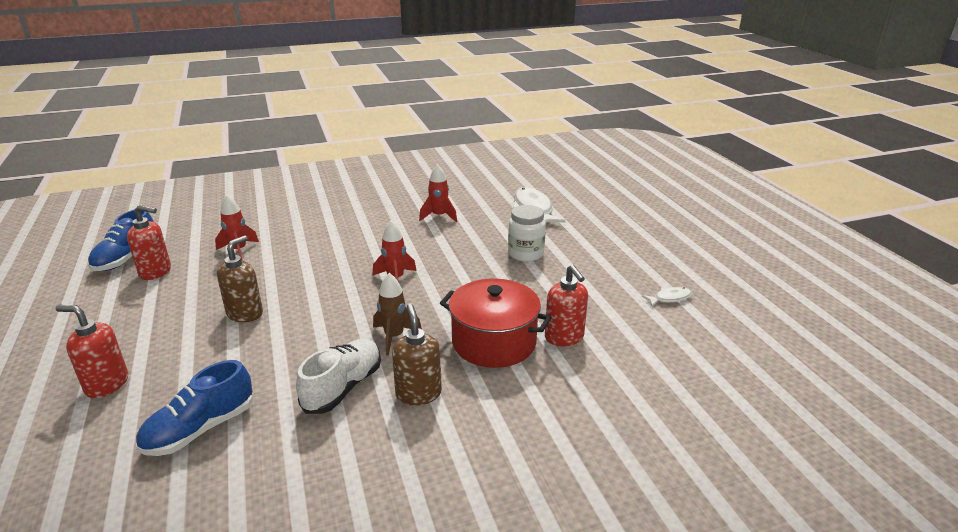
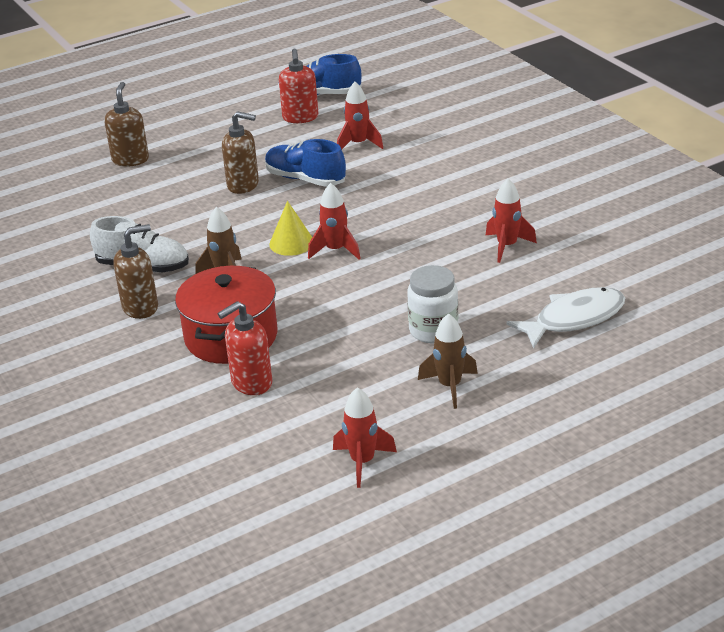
camera: 80 degrees right, 5 degrees up
(106, 384) = (130, 160): red soap dispenser -> brown soap dispenser
(200, 429) = (83, 217): blue shoe -> blue shoe (305, 179)
(368, 298) = (291, 243): none -> yellow cone
(591, 256) = (450, 386): none -> brown rocket
(670, 298) = (362, 462): white fish -> red rocket

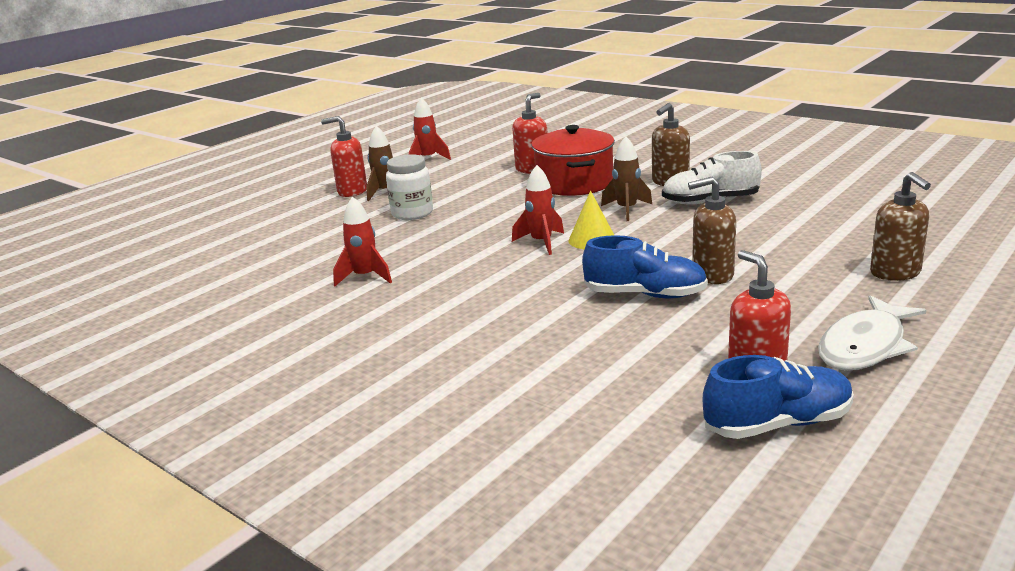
camera: 160 degrees right, 10 degrees down
(358, 144) = (621, 350): red rocket -> none
(491, 402) = (352, 191): none -> red soap dispenser
(574, 319) = (291, 240): white fish -> white fish (865, 346)

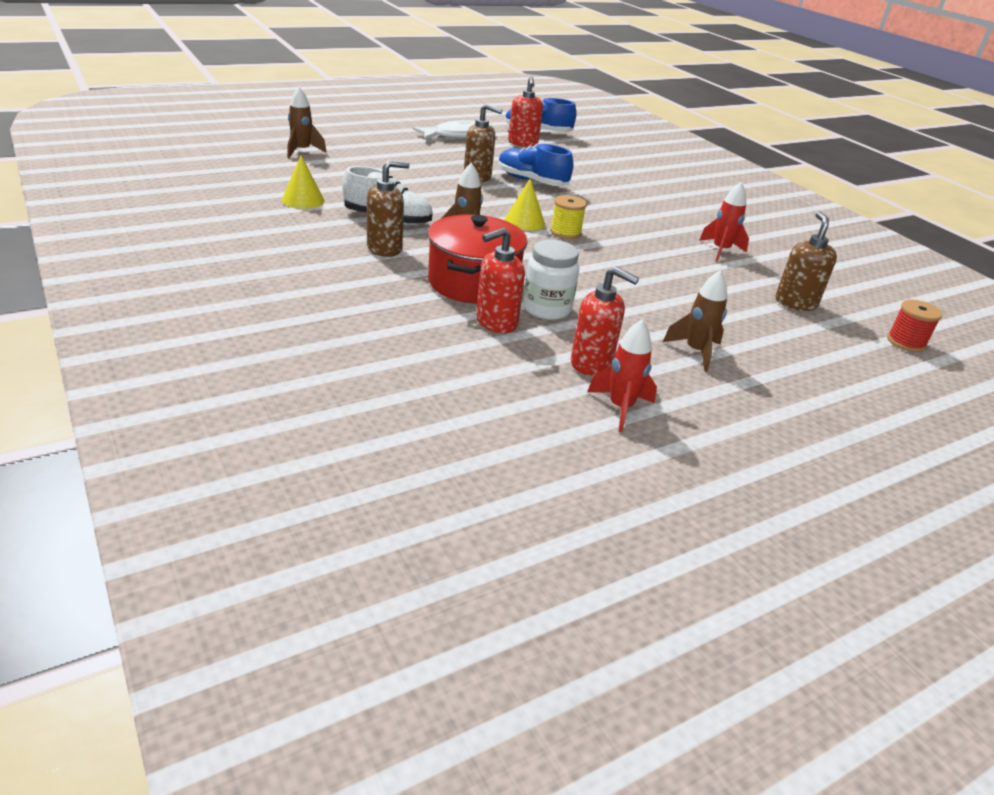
camera: 165 degrees left, 10 degrees up
(198, 245) = (906, 342): none -> red spool
(352, 191) = (741, 371): red soap dispenser -> red soap dispenser (591, 363)
(412, 213) = (668, 304): white jar -> white jar (546, 309)
(541, 243) = (565, 232): red rocket -> yellow spool
(806, 192) = (303, 200): none -> yellow cone
(895, 273) = (377, 148): brown soap dispenser -> brown soap dispenser (795, 303)
(943, 235) = (302, 151): none -> brown rocket

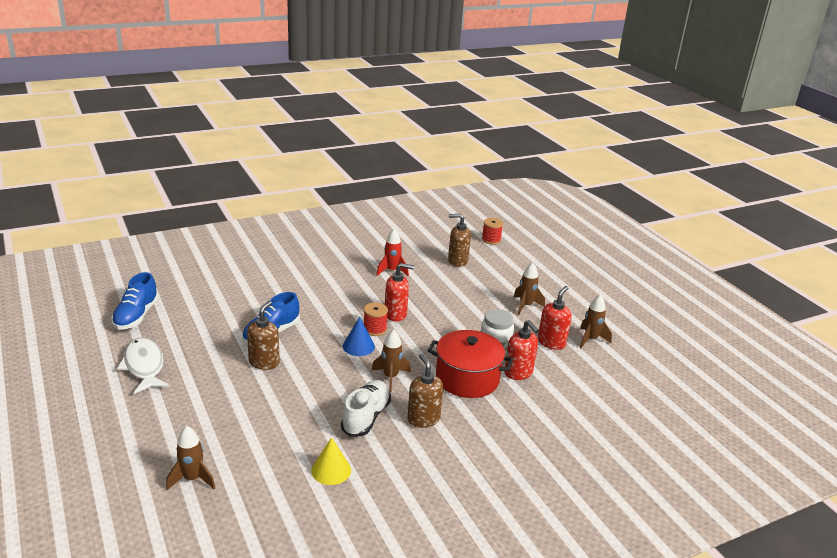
camera: 85 degrees left, 5 degrees down
(523, 143) = (169, 328): red soap dispenser -> red soap dispenser (396, 314)
(524, 222) = (358, 346): yellow cone -> blue cone
(565, 232) = (375, 329): yellow spool -> red spool
(620, 408) = (590, 339): red rocket -> brown rocket

